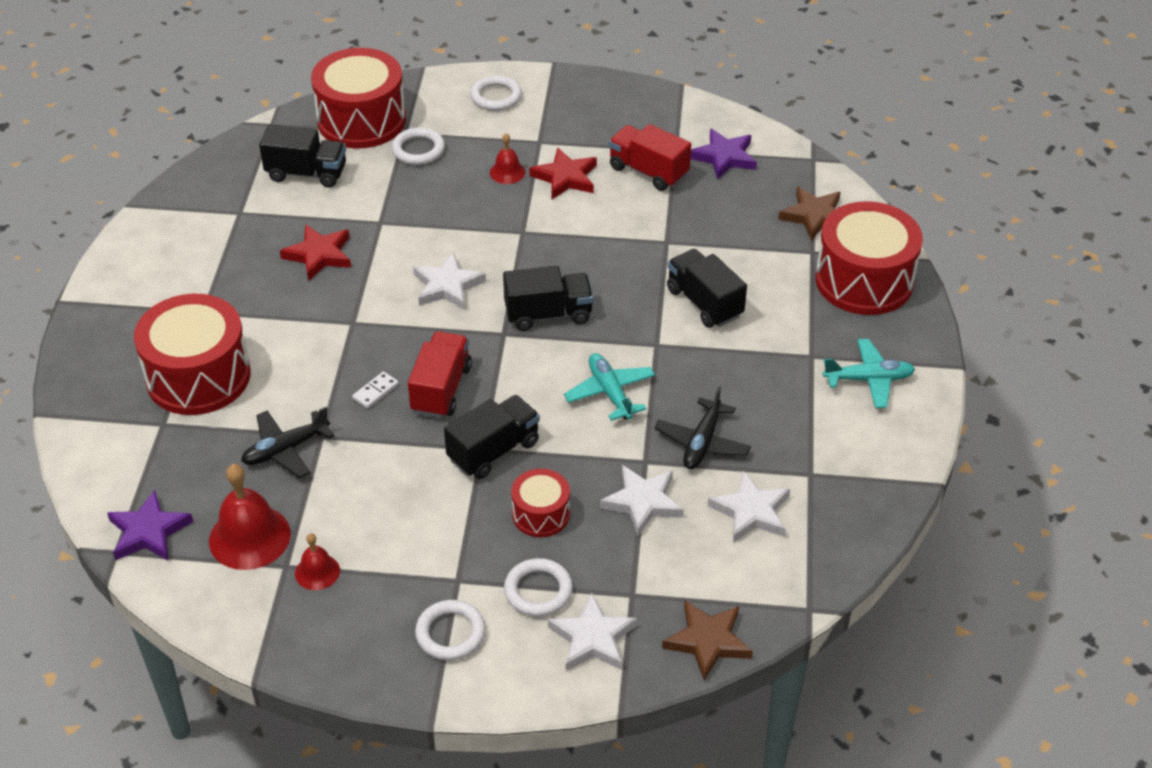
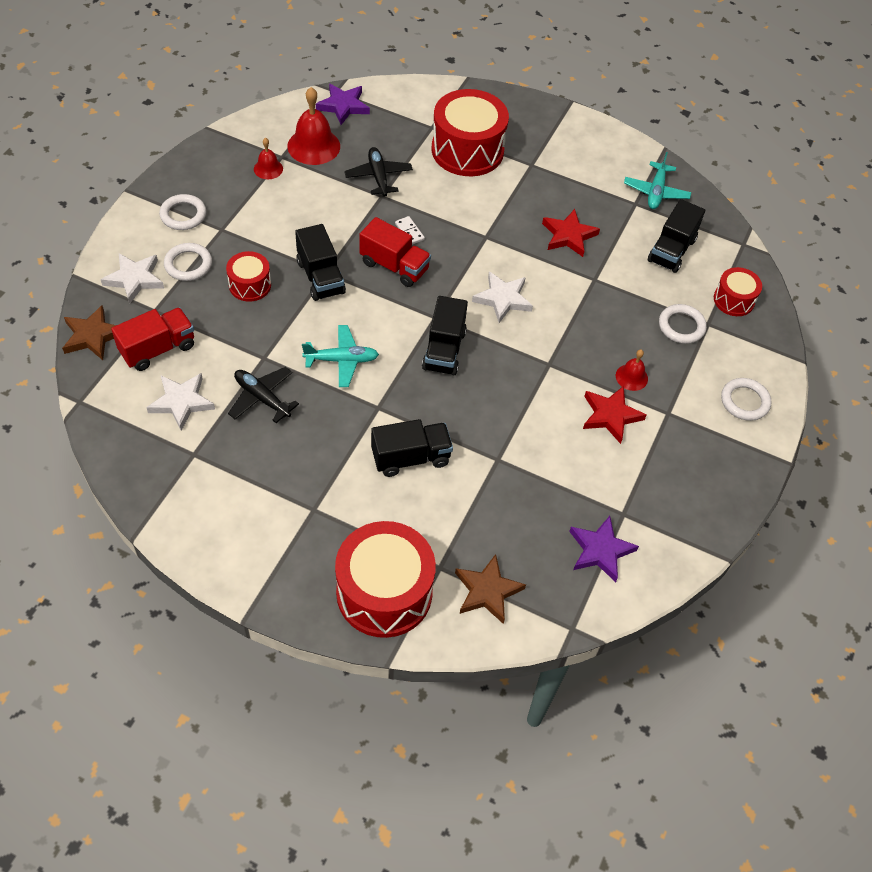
camera: 105 degrees right, 10 degrees up
(361, 120) = (733, 300): red drum -> red drum, size x0.52
(642, 502) = (227, 343): white star -> none
(648, 171) = (599, 480): red truck -> red truck (158, 349)
(868, 379) = (266, 539): turquoise plane -> turquoise plane (656, 192)

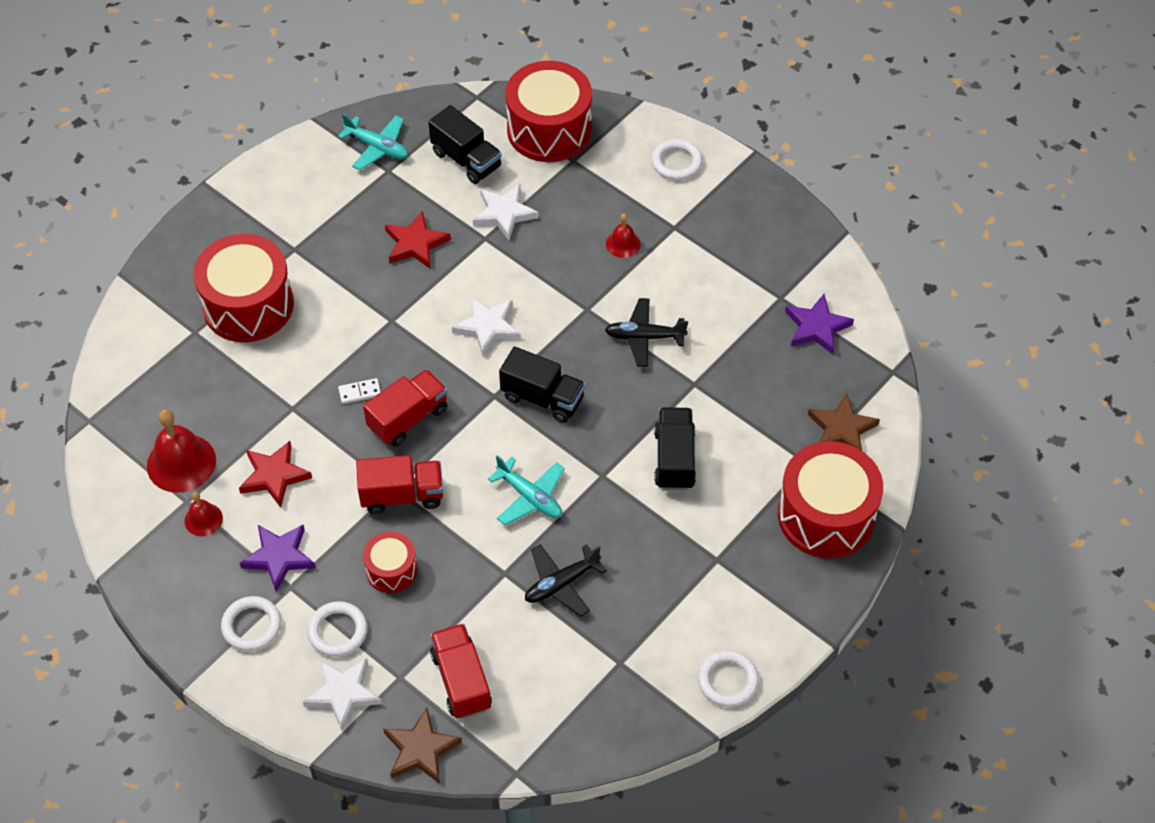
camera: 70 degrees left, 0 degrees up
(181, 402) = (546, 665): white star -> white star (504, 214)
(320, 277) = (402, 495): black truck -> red truck
(341, 360) = (530, 497): turquoise plane -> turquoise plane turned 120 degrees clockwise
(343, 106) = (120, 417): purple star -> purple star (279, 557)
(378, 177) = (259, 404): black plane -> black plane (644, 337)
(610, 415) = (665, 275): red star -> red star (274, 476)
(681, 326) = (570, 183): white ring -> white ring (727, 680)
(733, 300) = (549, 129): red drum -> red drum, size x1.92

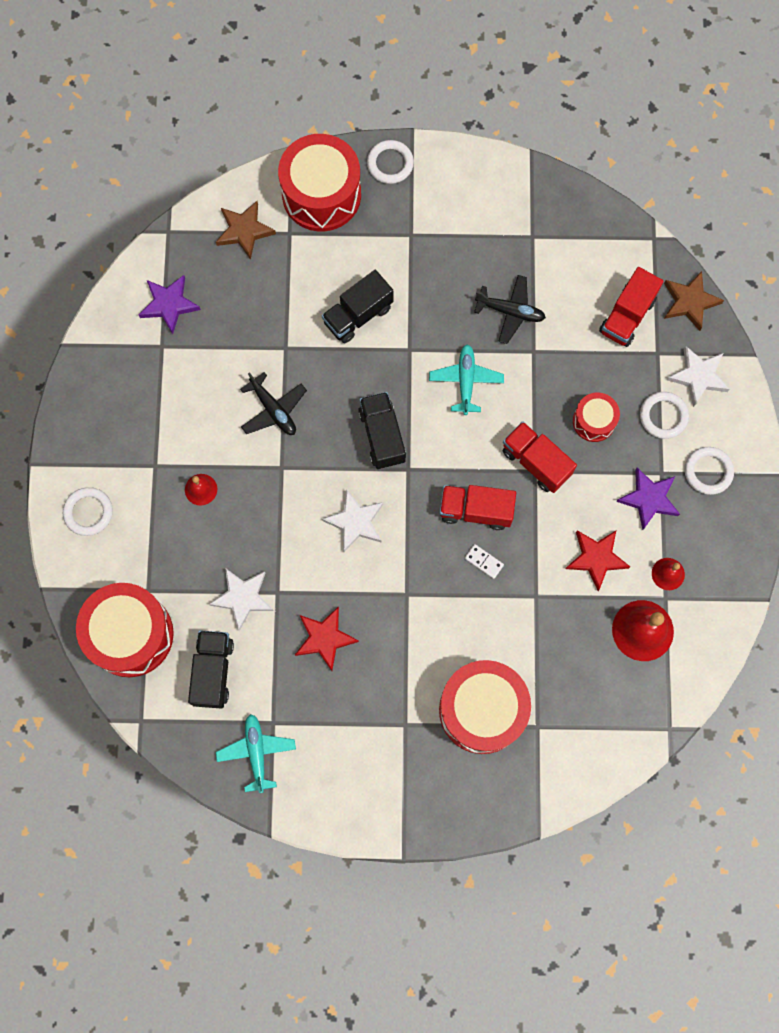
camera: 130 degrees left, 20 degrees up
(727, 680) = (489, 169): white ring -> white ring (390, 164)

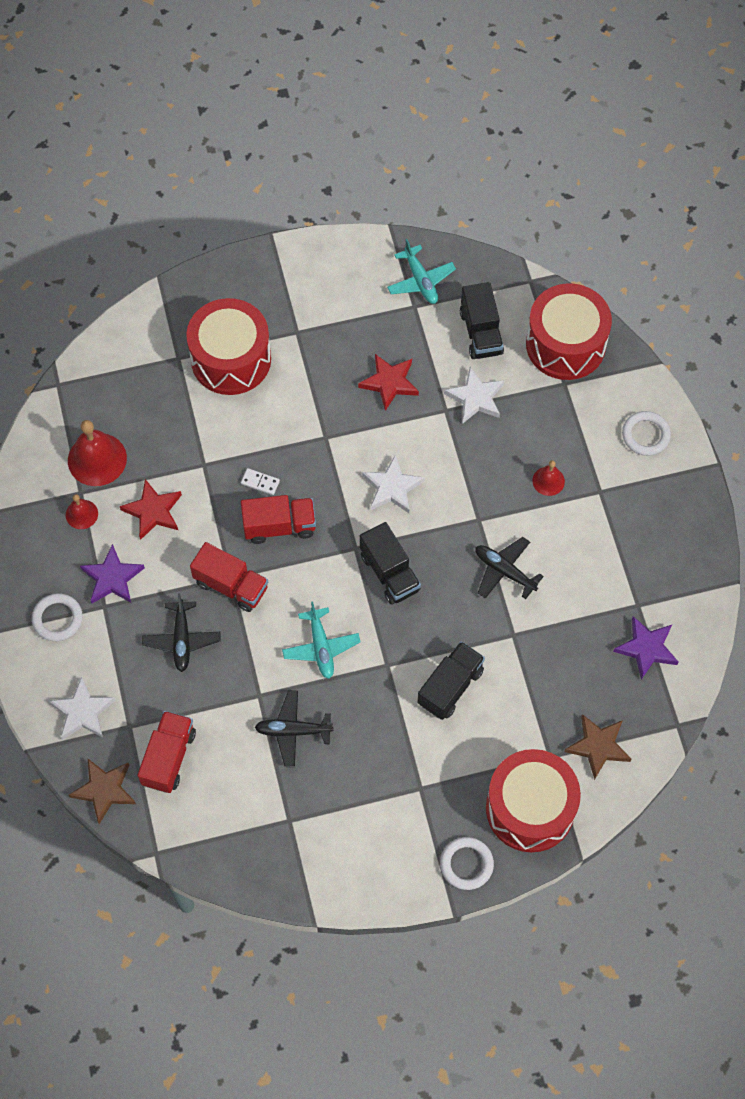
camera: 165 degrees right, 10 degrees down
(594, 421) = (182, 639): red drum -> black plane
(663, 416) = (112, 662): white ring -> none

